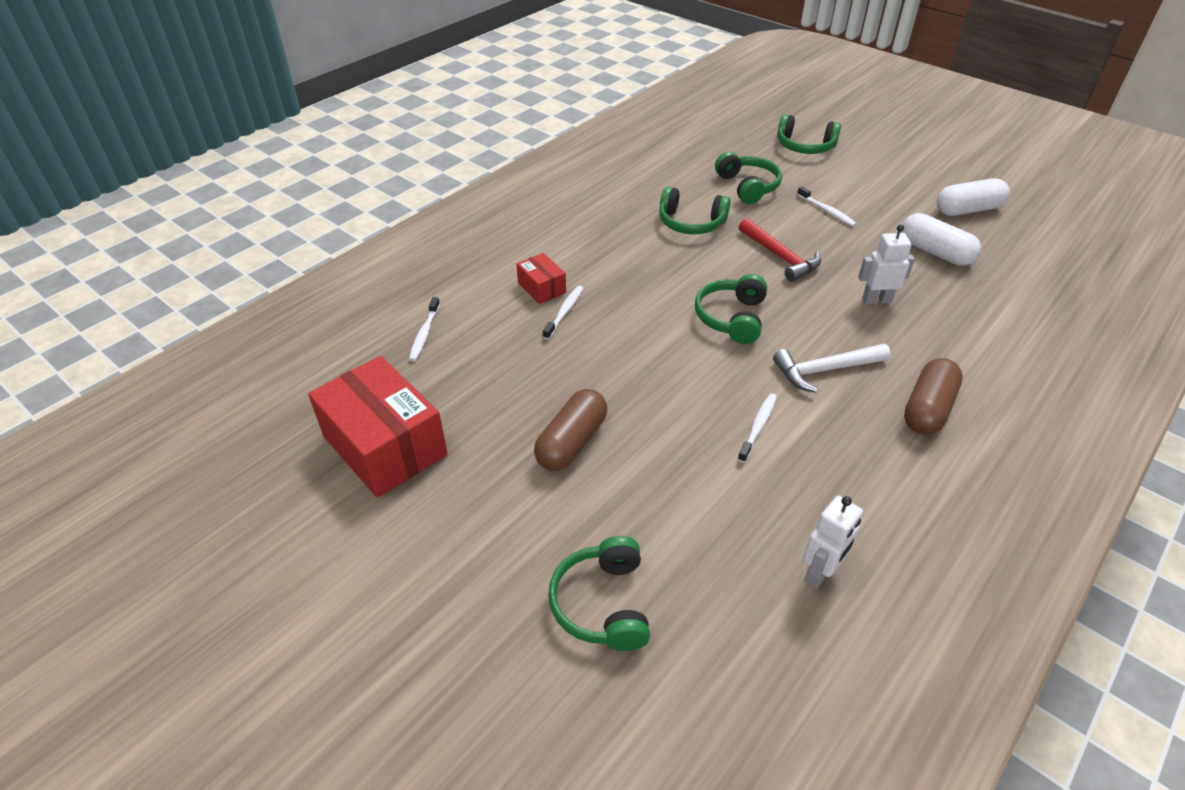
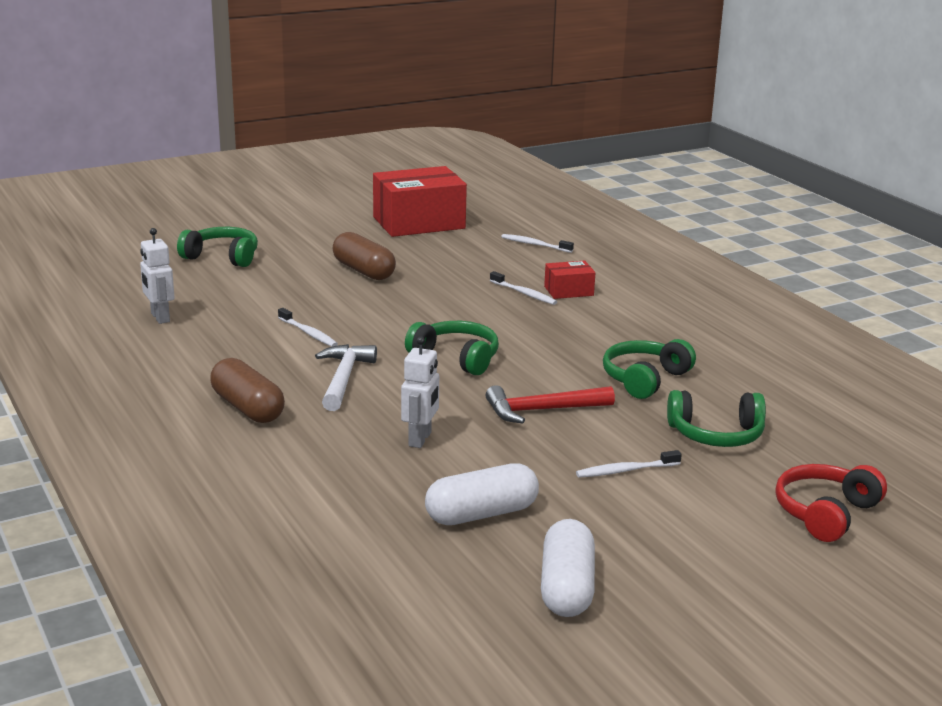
camera: 110 degrees right, 20 degrees down
(804, 146) = (825, 513): green headphones -> red headphones

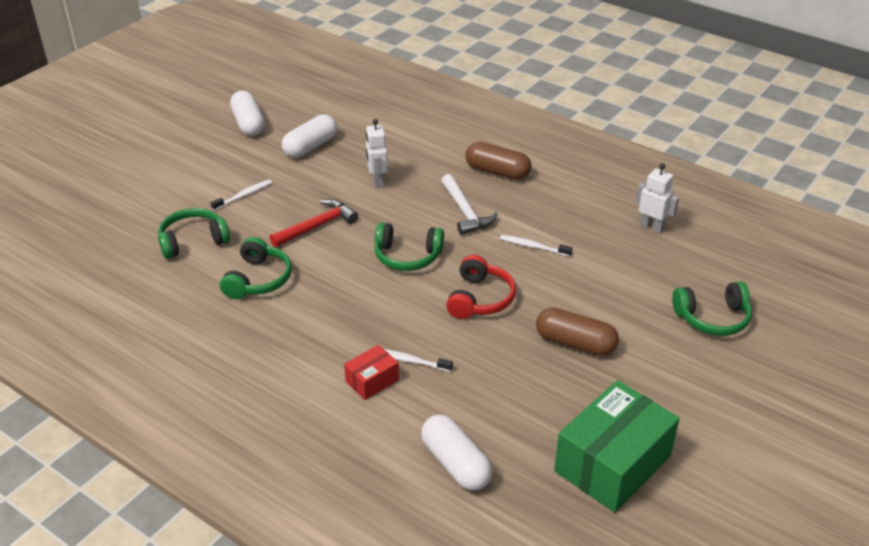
camera: 155 degrees right, 15 degrees up
(419, 223) = (612, 463): red box -> green box
(535, 245) = (456, 463): white toothbrush -> white capsule
(825, 513) = (118, 201): red headphones -> red headphones (479, 299)

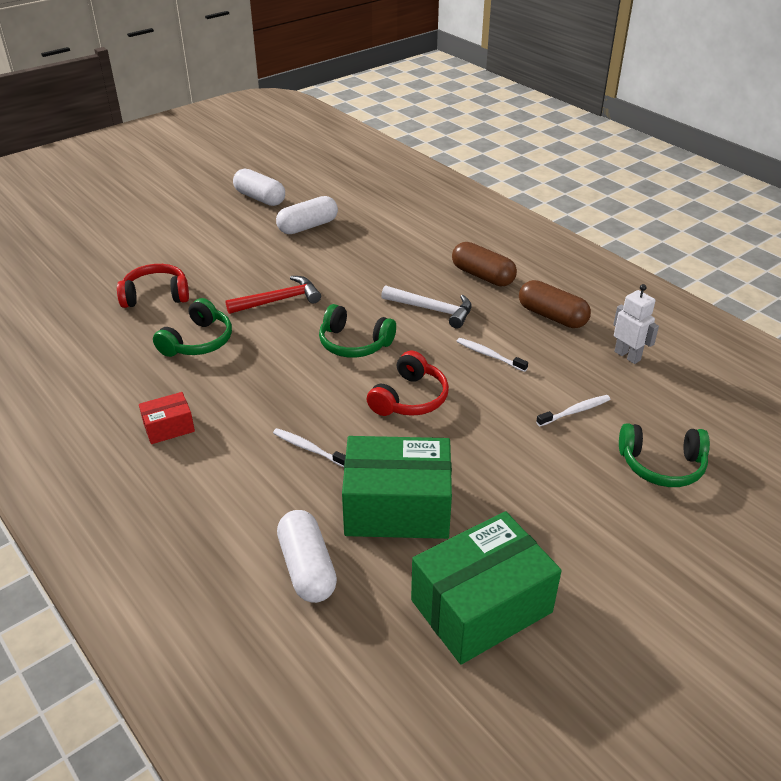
camera: 15 degrees right, 0 degrees up
(193, 241) = (156, 296): green headphones -> red headphones
(243, 195) = (223, 261): white toothbrush -> white toothbrush (575, 411)
(248, 124) = (260, 198): white capsule -> white capsule turned 45 degrees counterclockwise
(372, 381) = (261, 462): red box -> red box (169, 427)
(377, 181) = (357, 267): white robot -> none
(465, 212) = (432, 310): white hammer -> white hammer turned 60 degrees counterclockwise
(510, 397) = (397, 507): none -> green box
(575, 343) = (493, 463): brown capsule -> brown capsule (552, 316)

